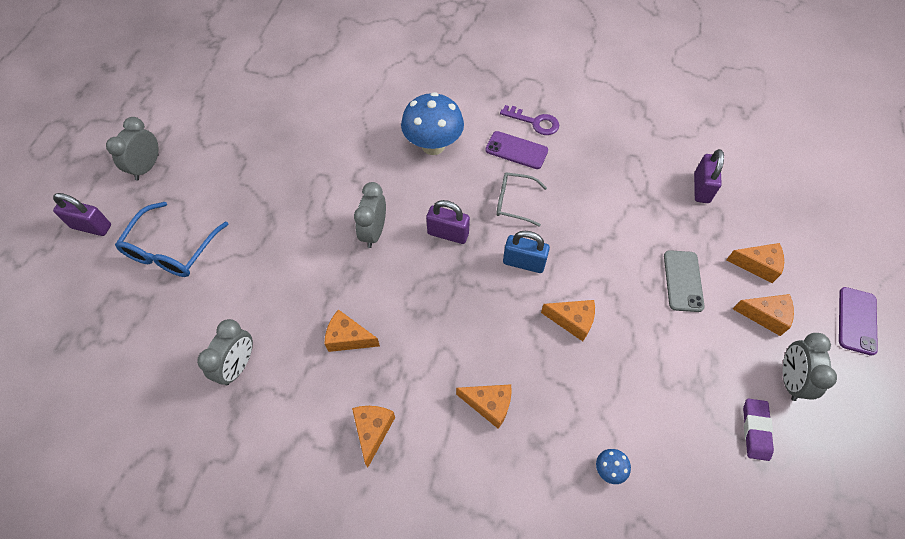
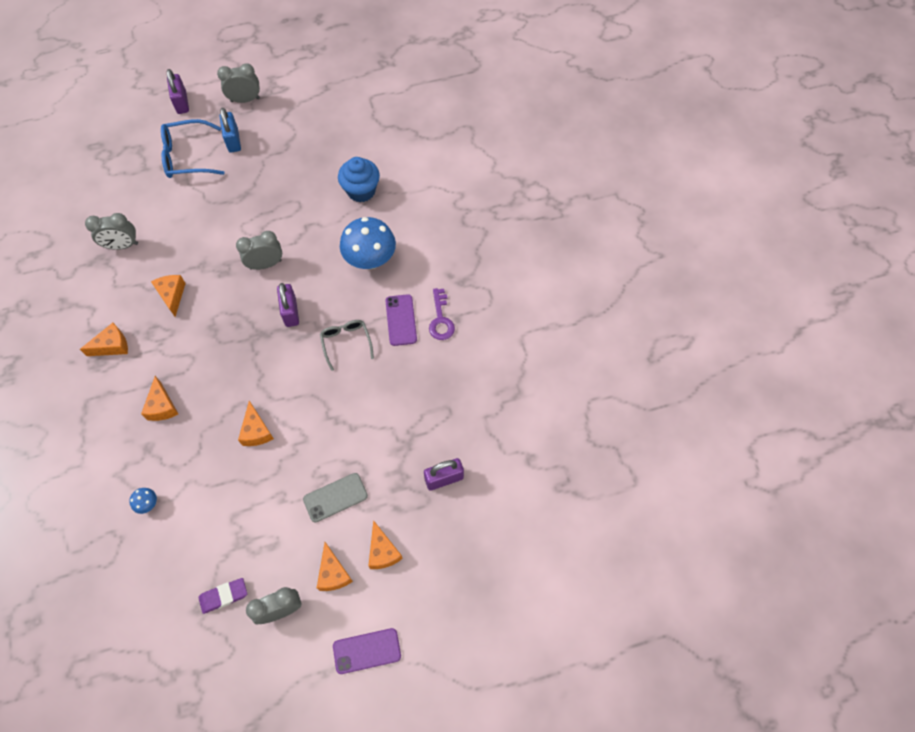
camera: 60 degrees right, 5 degrees up
(348, 120) = (361, 191): none -> blue cupcake
(524, 262) = (291, 375): blue padlock -> blue padlock (233, 140)

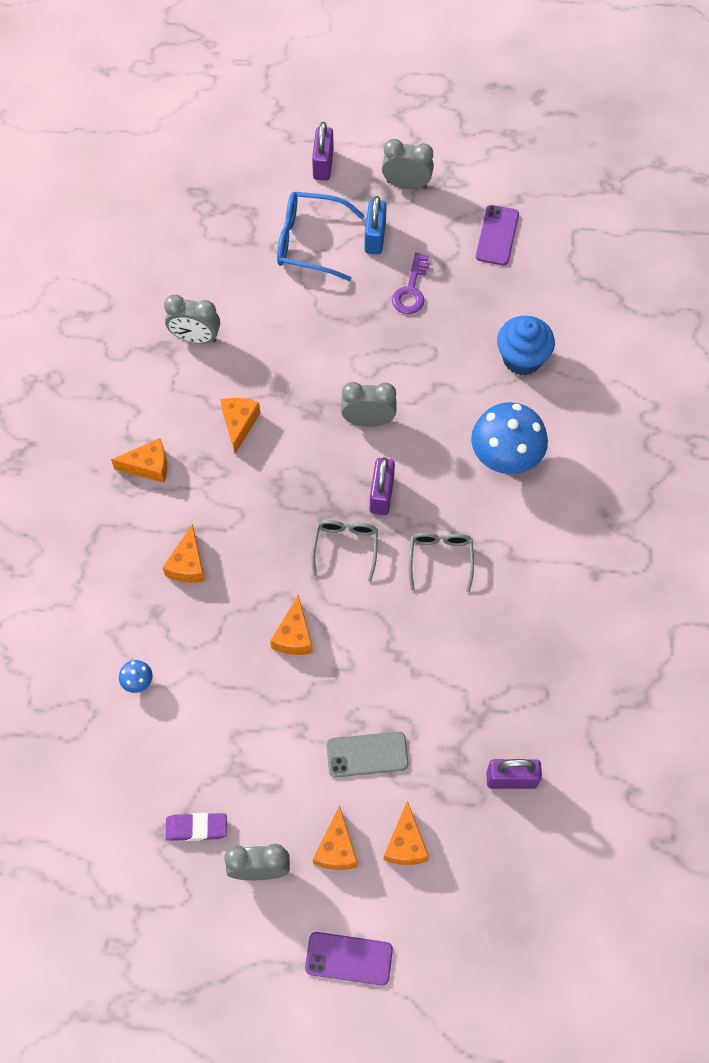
camera: 20 degrees right, 0 degrees up
(275, 356) = (345, 547): none -> grey glasses
(401, 320) = (520, 552): purple phone -> purple phone (497, 235)
(441, 319) = (573, 568): purple key -> purple key (411, 290)

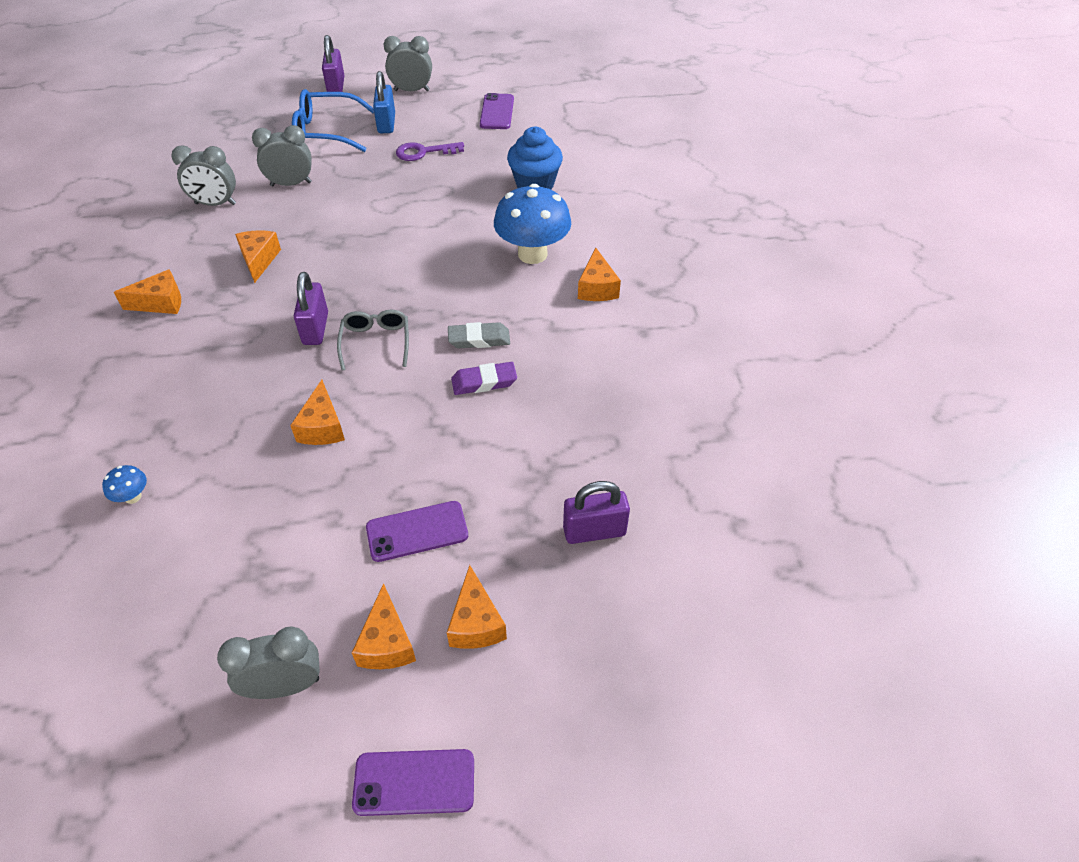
camera: 10 degrees left, 15 degrees down
(188, 564) = (200, 378): orange cheese -> orange cheese (597, 288)
(196, 828) = (200, 648): purple eraser -> purple eraser (484, 382)
(367, 754) = (417, 531): grey phone -> purple phone
(368, 420) = (391, 243): grey clock -> grey clock (291, 184)
(381, 494) = (410, 296): purple padlock -> purple padlock (315, 328)
(411, 290) = (423, 152): purple key -> purple key turned 75 degrees clockwise
(440, 559) = (479, 339): grey glasses -> grey eraser

